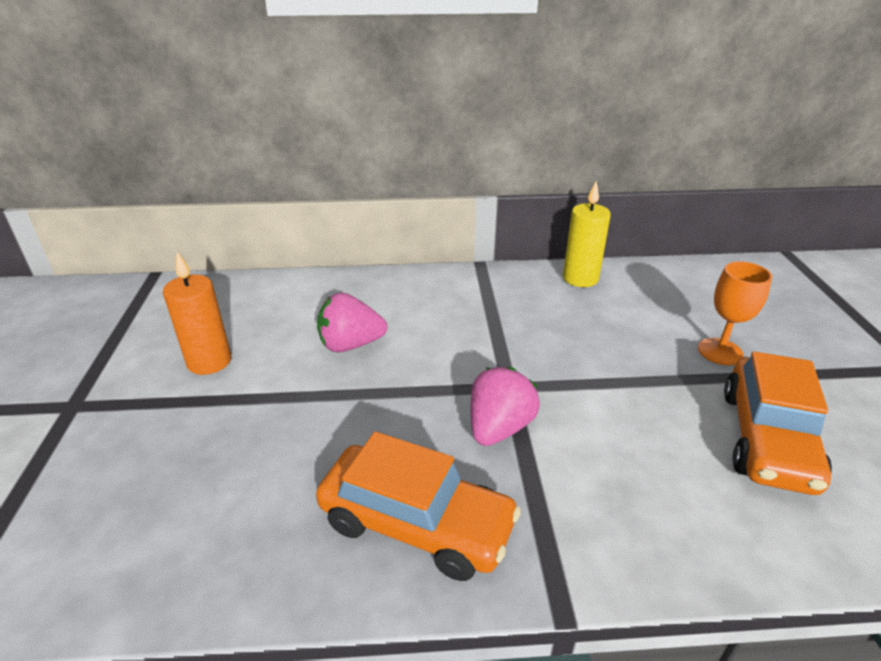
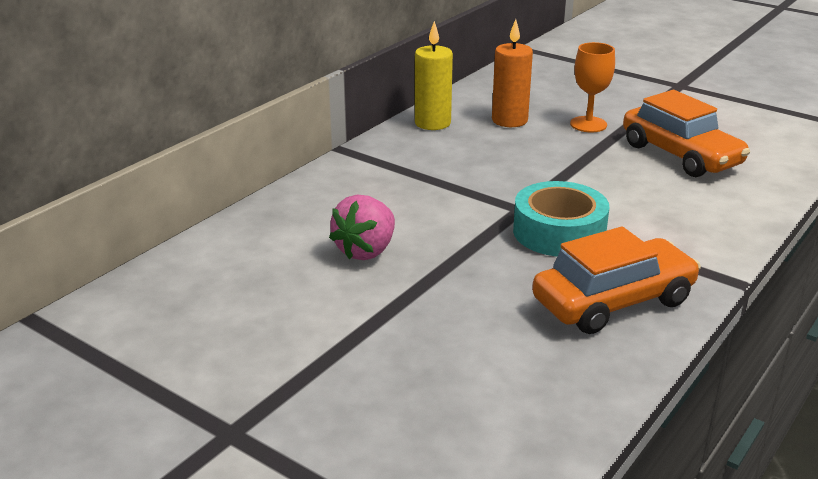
camera: 50 degrees left, 5 degrees down
(209, 361) = (278, 330): orange candle -> orange candle (509, 120)
(499, 428) = (559, 232): pink strawberry -> turquoise tape

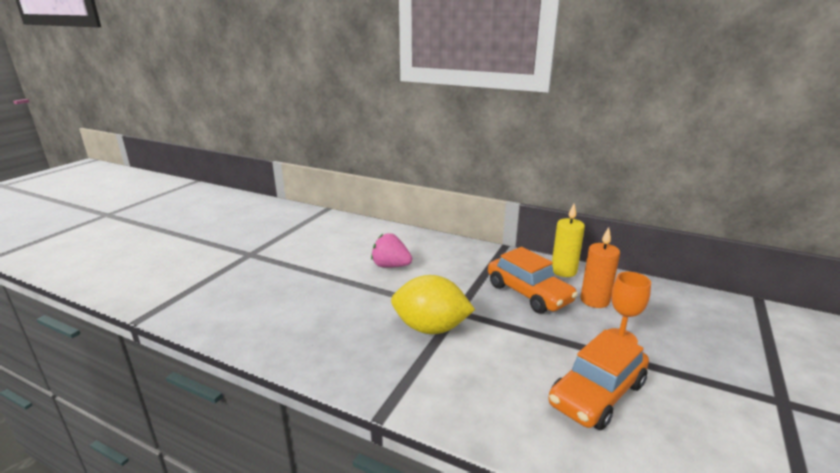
camera: 80 degrees right, 5 degrees down
(559, 232) = (431, 328): turquoise tape -> yellow lemon
(613, 301) = (348, 352): orange car -> orange car (529, 293)

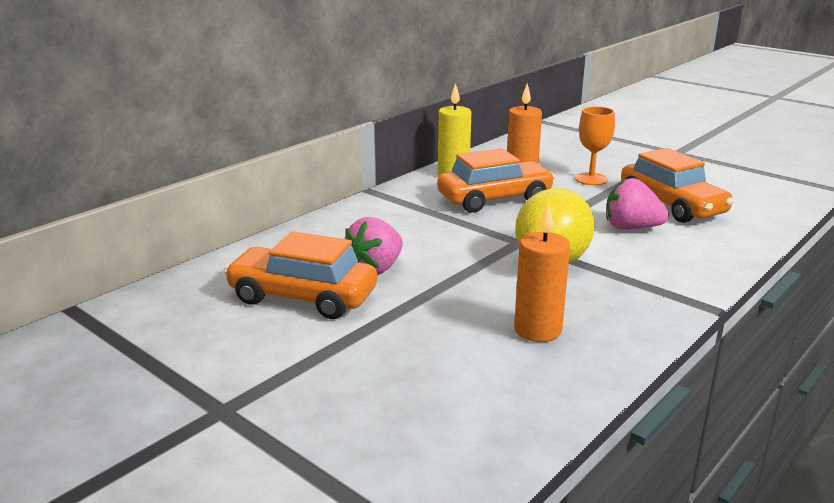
camera: 75 degrees left, 0 degrees up
(329, 329) = (537, 330): none -> orange candle
(351, 252) = (302, 297): none -> orange car
(519, 367) = (631, 228): none -> pink strawberry

